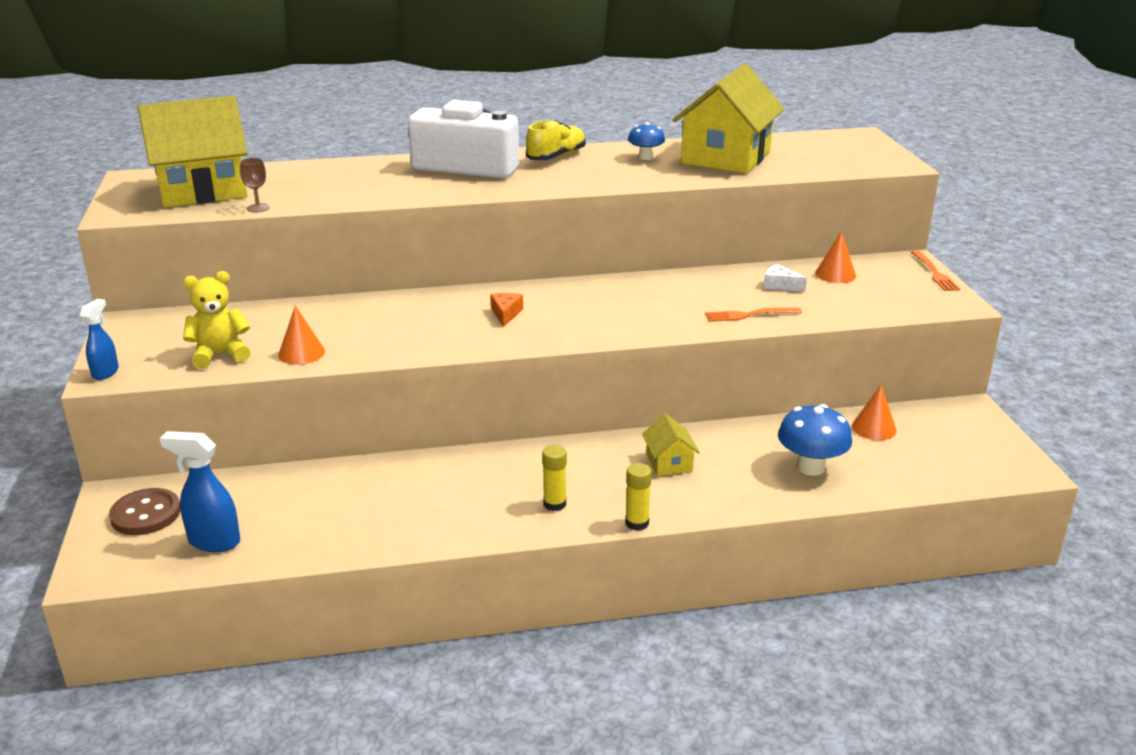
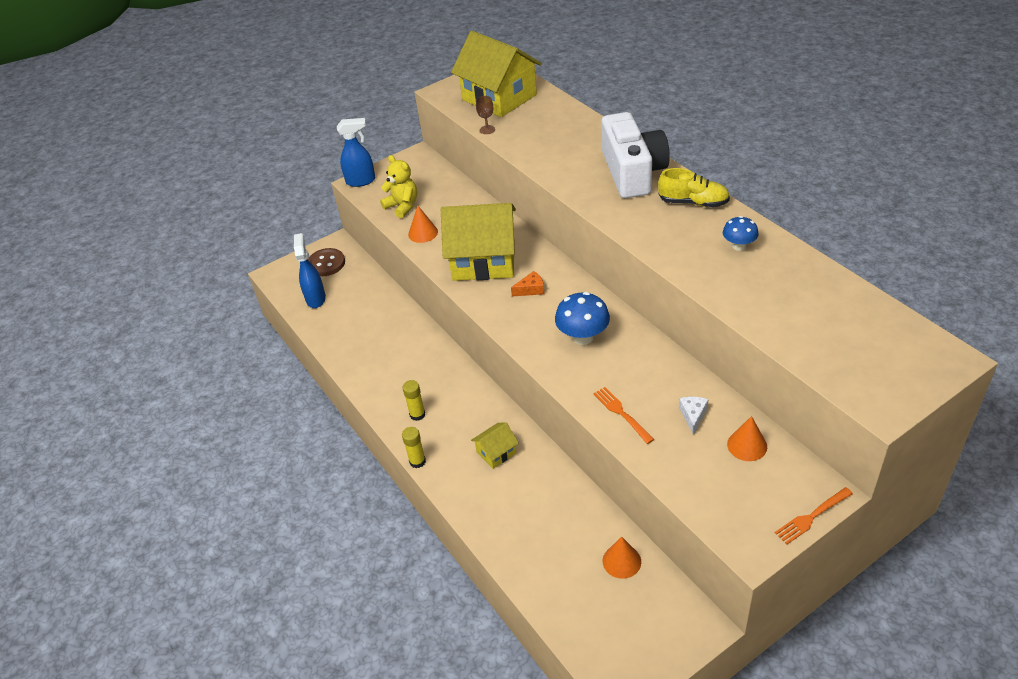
camera: 70 degrees right, 15 degrees up
(106, 372) = (361, 181): blue spray bottle -> blue spray bottle, size x1.57
(726, 157) = (785, 290): yellow house -> yellow house (484, 260)
(810, 467) = (537, 535): blue mushroom -> blue mushroom (583, 337)

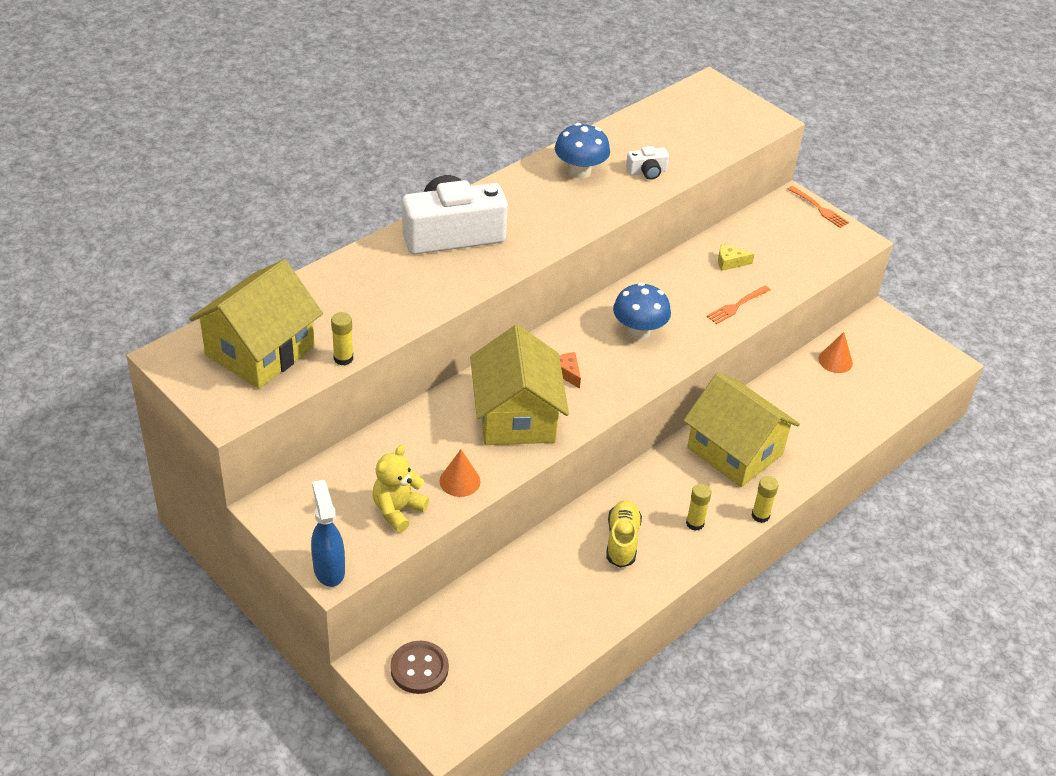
camera: 105 degrees left, 0 degrees up
(316, 298) = (498, 667): blue spray bottle -> none
(487, 130) = (343, 358): brown goblet -> yellow glue stick
(496, 452) = (734, 451): yellow house -> yellow house, size x2.25
(693, 202) = (509, 195): yellow shoe -> yellow shoe (622, 541)
(693, 415) = (730, 262): white cheese -> yellow cheese
(739, 246) = (580, 172): blue mushroom -> blue mushroom, size x1.61
(747, 292) = (647, 172): none -> white camera
(747, 445) = (756, 234): orange cone -> none

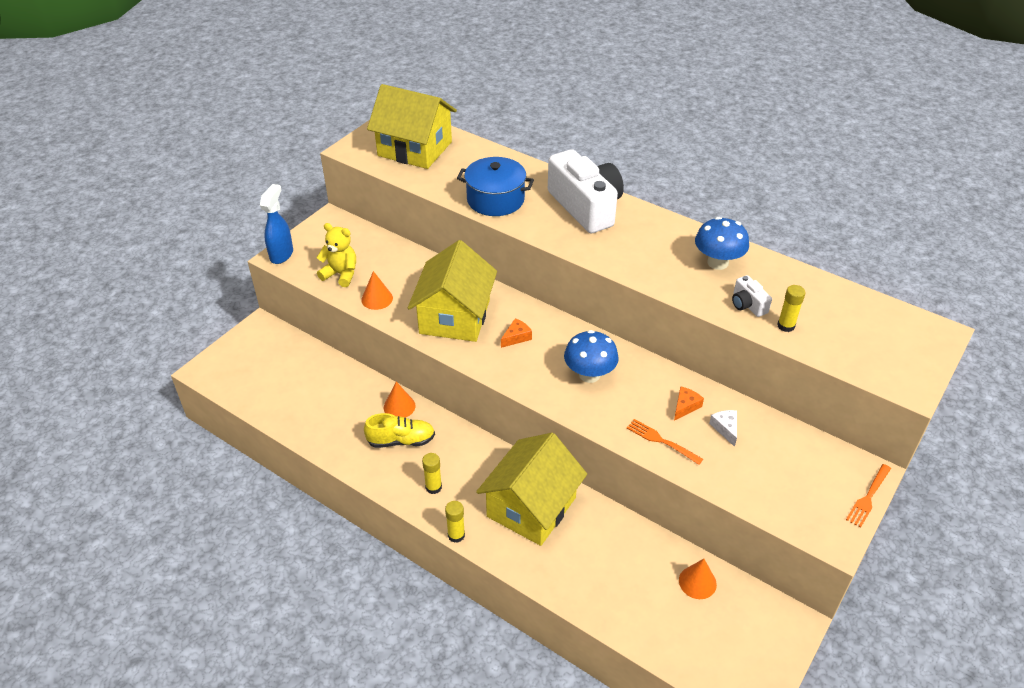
camera: 80 degrees right, 0 degrees up
(329, 569) = (282, 254): blue spray bottle -> blue spray bottle turned 45 degrees counterclockwise
(343, 358) = (420, 183): yellow glue stick -> yellow glue stick (786, 326)
(407, 300) = (495, 199): none -> blue pot
(419, 669) = (259, 348): brown button -> none
(516, 416) = (455, 316): yellow house -> yellow house turned 60 degrees counterclockwise
(568, 535) = (399, 406): none -> orange cone
(697, 279) = (685, 406): none -> orange cheese
(730, 262) = (725, 428): yellow cheese -> white cheese

